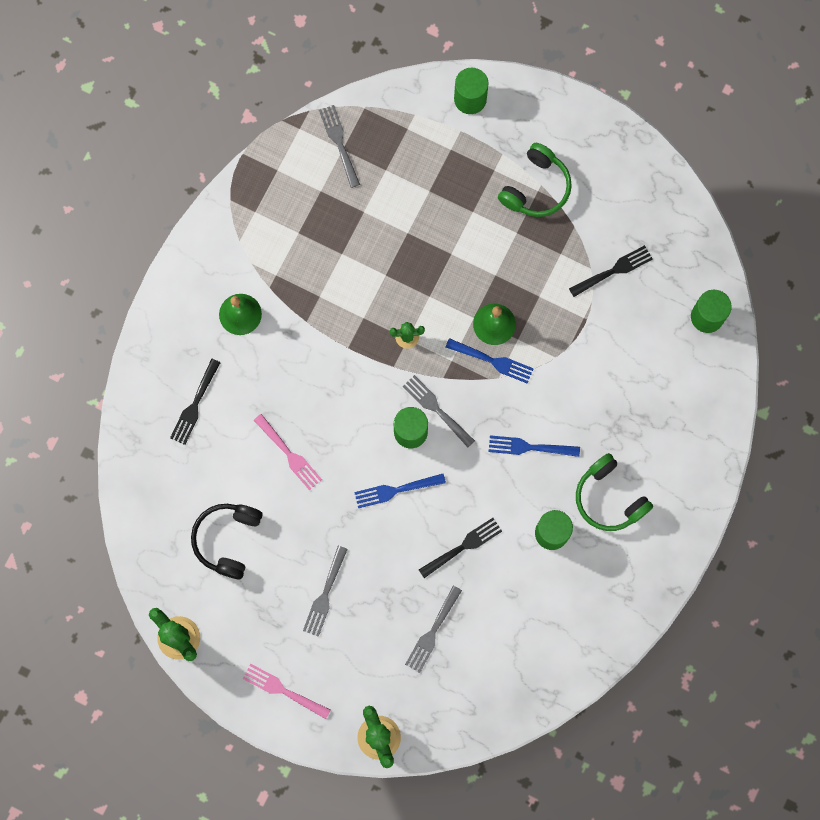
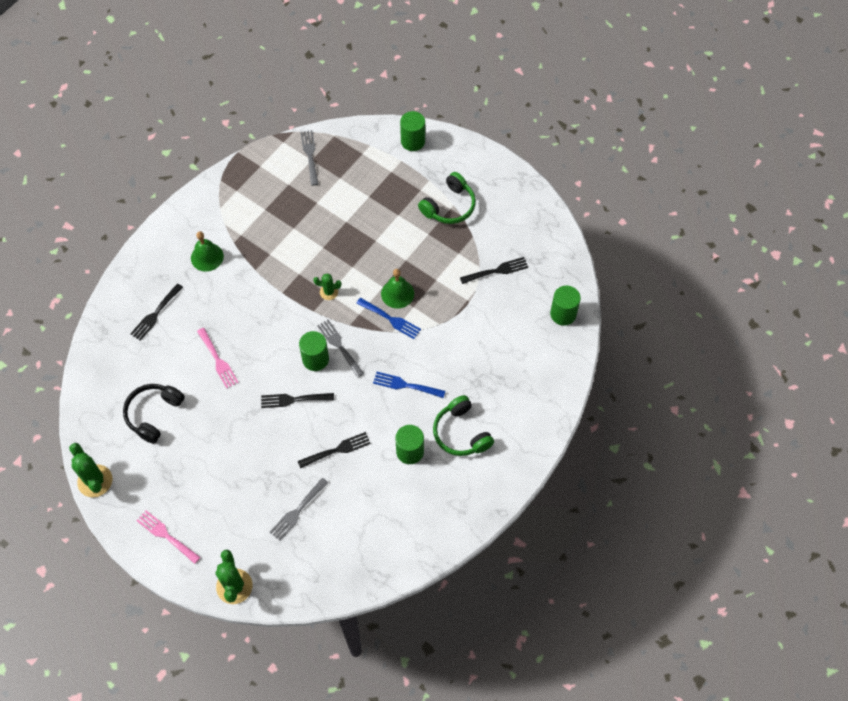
camera: 10 degrees right, 15 degrees down
(325, 595) = (219, 468): grey fork -> none
(395, 490) = (293, 400): blue fork -> black fork

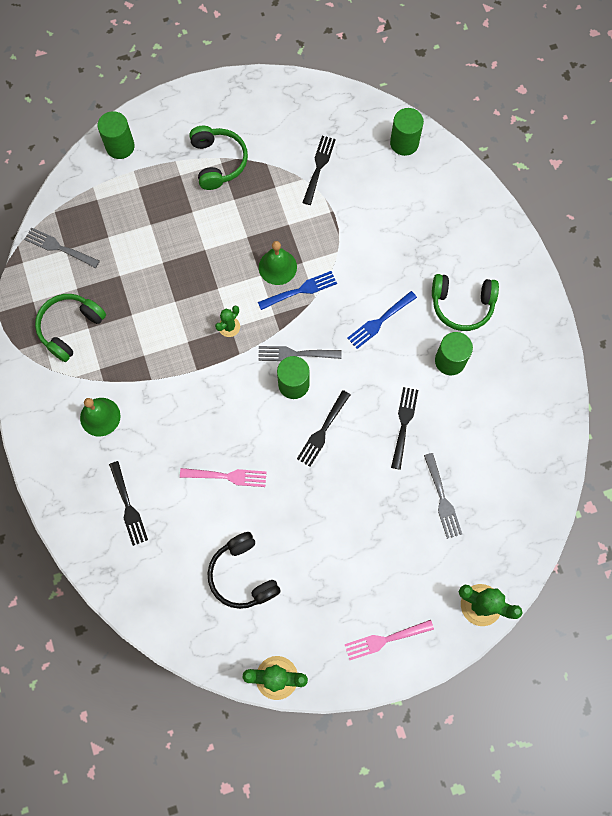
camera: 55 degrees left, 10 degrees up
(257, 199) = (70, 328): none -> green headphones

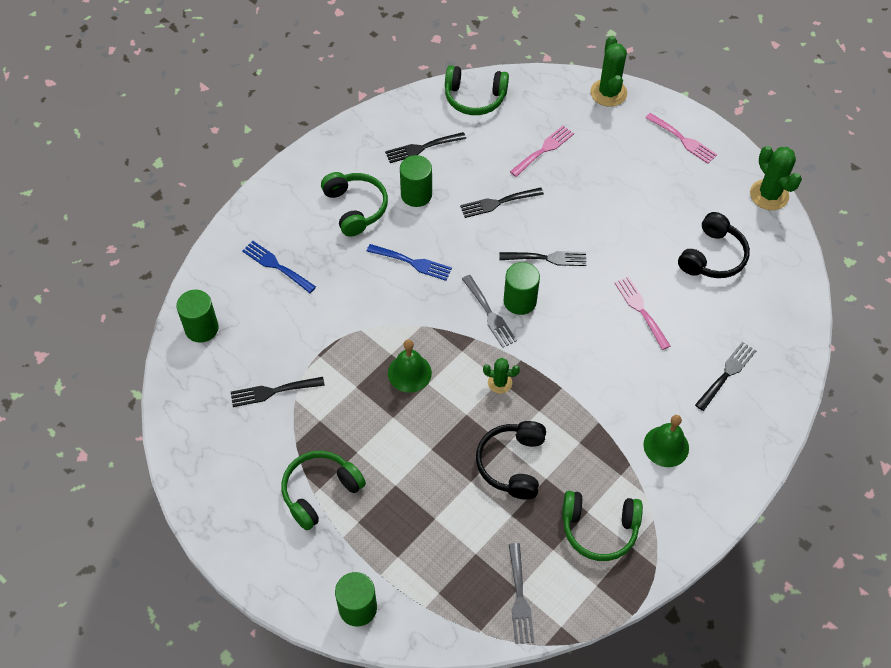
camera: 120 degrees left, 15 degrees down
(157, 298) = (512, 464): none -> black headphones
(300, 290) = (422, 341): blue fork -> blue fork (276, 266)
(442, 499) = (544, 150): grey fork -> pink fork
(501, 393) = (422, 148): none -> black fork
(539, 472) = (474, 97): none -> green headphones

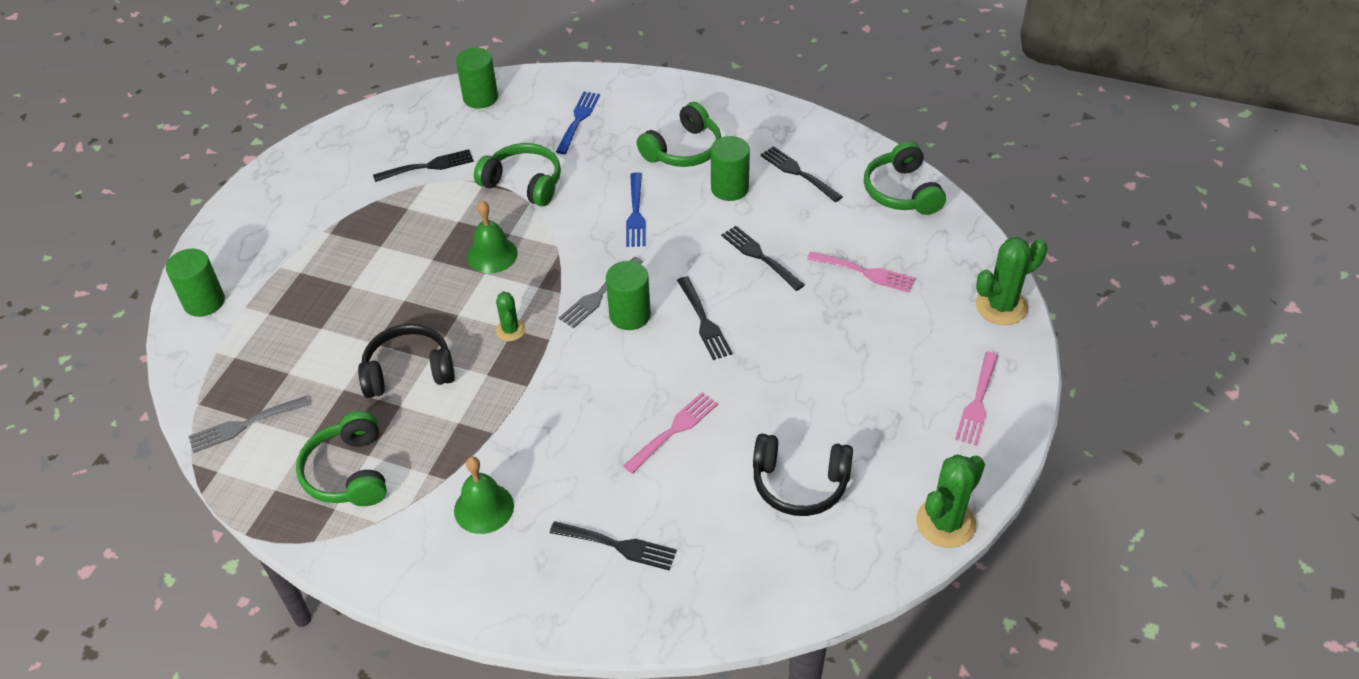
camera: 70 degrees right, 10 degrees down
(273, 391) = (428, 166): black fork -> black fork turned 105 degrees clockwise
(320, 492) = (326, 235): green headphones -> green headphones (523, 183)

